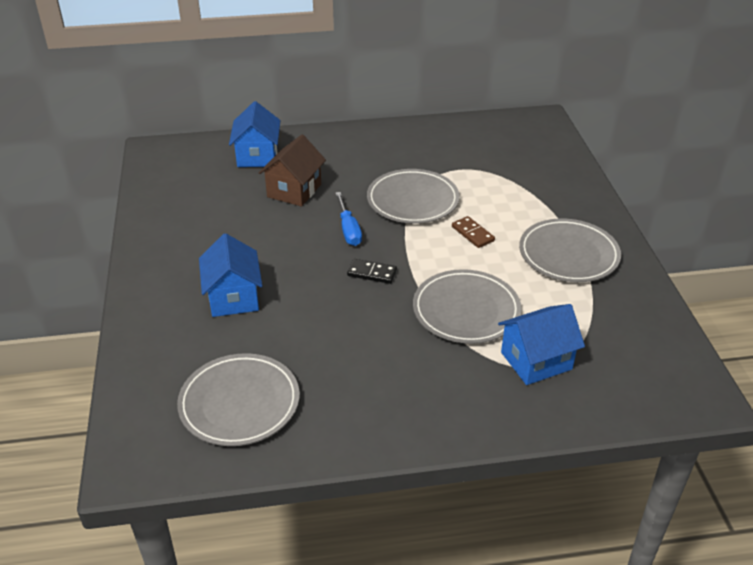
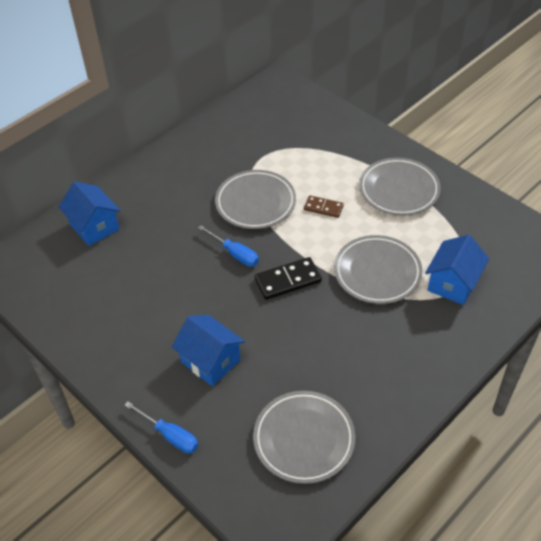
camera: 35 degrees left, 10 degrees up
(137, 333) = (170, 435): none -> blue screwdriver
(294, 190) = (158, 242): brown house -> none
(372, 273) = (288, 280): black domino -> black domino, size x1.55

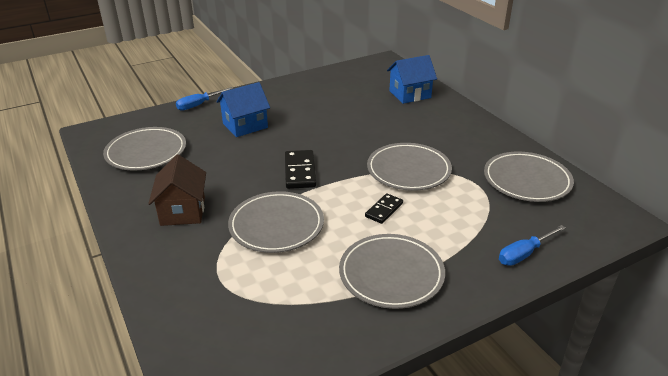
camera: 105 degrees right, 15 degrees down
(235, 254) = (347, 150): blue screwdriver -> blue screwdriver (524, 254)
(244, 130) = (527, 180): none -> grey plate
(323, 208) = (384, 210): brown domino -> black domino
(390, 351) = (183, 211): none -> brown house
(453, 283) = (227, 276): blue house -> none

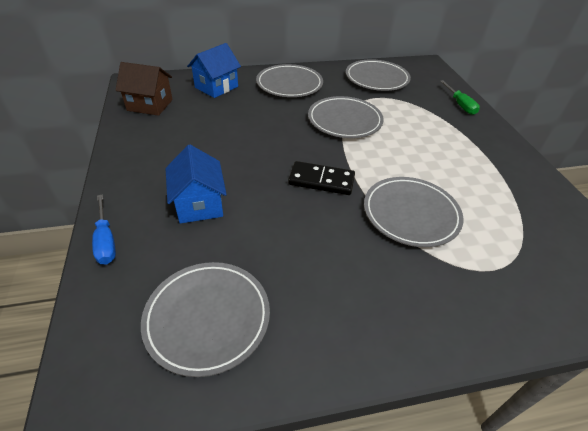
camera: 75 degrees left, 10 degrees up
(183, 211) = (369, 288): brown house -> brown house (150, 105)
(384, 210) = (399, 147): black domino -> none
(391, 274) = (482, 163): grey plate -> grey plate (289, 84)
(410, 94) = (216, 87): blue house -> blue house turned 45 degrees clockwise
(524, 254) = (460, 105): blue screwdriver -> green screwdriver

